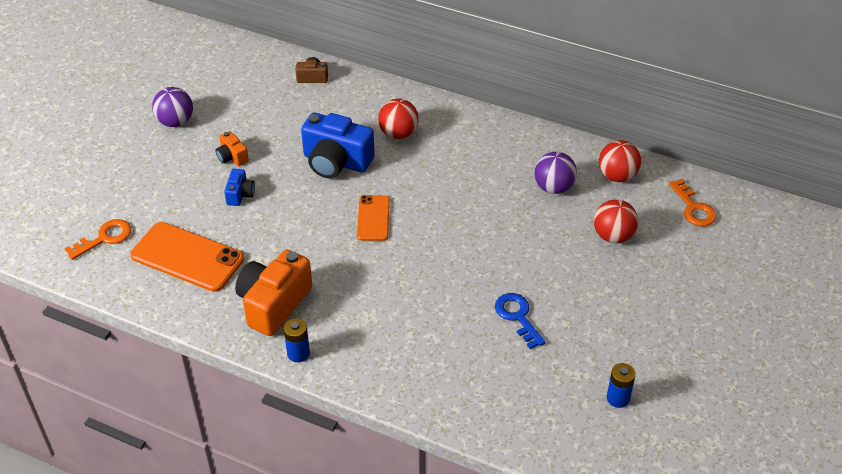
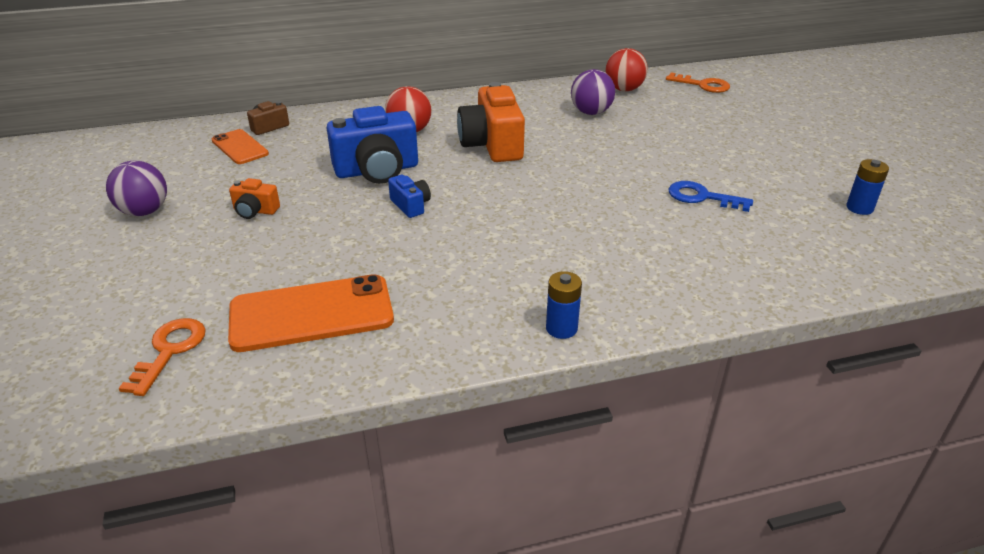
camera: 40 degrees left, 10 degrees down
(240, 194) = (305, 234): blue camera -> blue camera (411, 205)
(274, 304) = (472, 302): orange camera -> orange camera (492, 145)
(373, 218) = (473, 192): orange phone -> orange phone (240, 147)
(613, 236) = (680, 120): red ball -> none

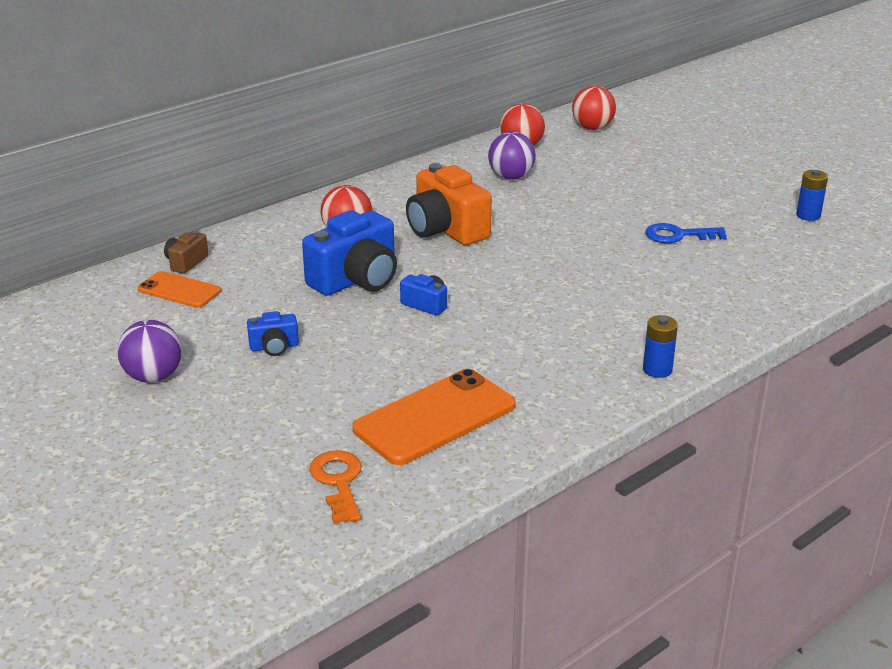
camera: 25 degrees left, 5 degrees down
(255, 211) = (274, 347): orange camera -> blue camera
(703, 85) = (592, 128): orange key -> red ball

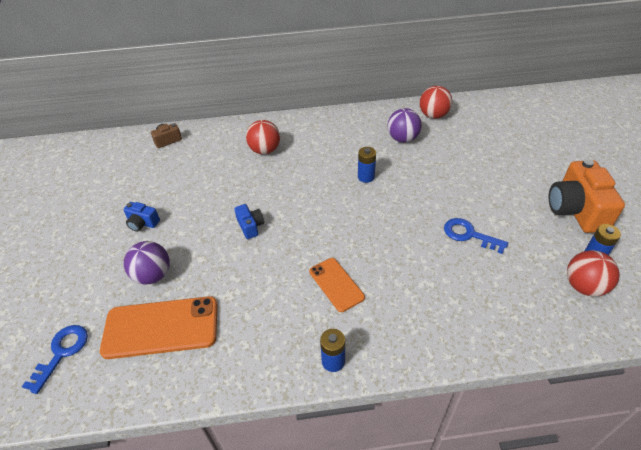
camera: 35 degrees right, 15 degrees up
(153, 377) = (70, 218): purple ball -> purple ball (153, 275)
(179, 290) = (144, 159): orange phone -> orange phone (336, 284)
(338, 482) = (62, 352): orange key -> blue key
(356, 280) = (234, 189): blue camera -> none
(446, 229) = (321, 168): orange camera -> orange camera (576, 210)
(510, 222) = (366, 177): none -> blue battery
(592, 128) = (496, 114): red ball -> red ball (584, 286)

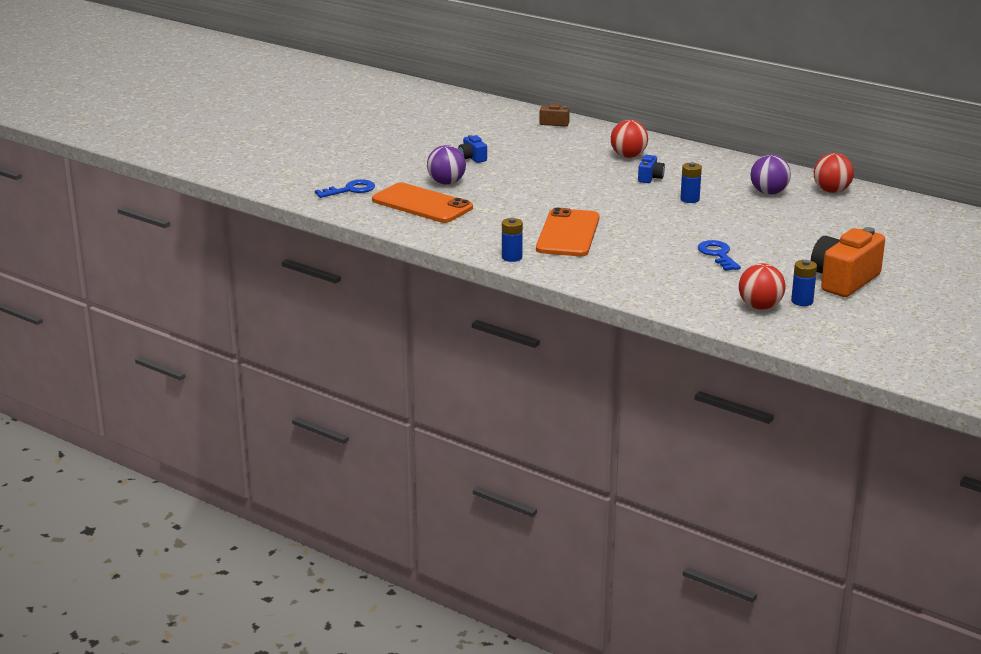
camera: 40 degrees right, 20 degrees down
(250, 226) = (549, 188): blue camera -> blue camera (650, 178)
(336, 284) = (568, 234): orange phone -> orange phone, size x1.71

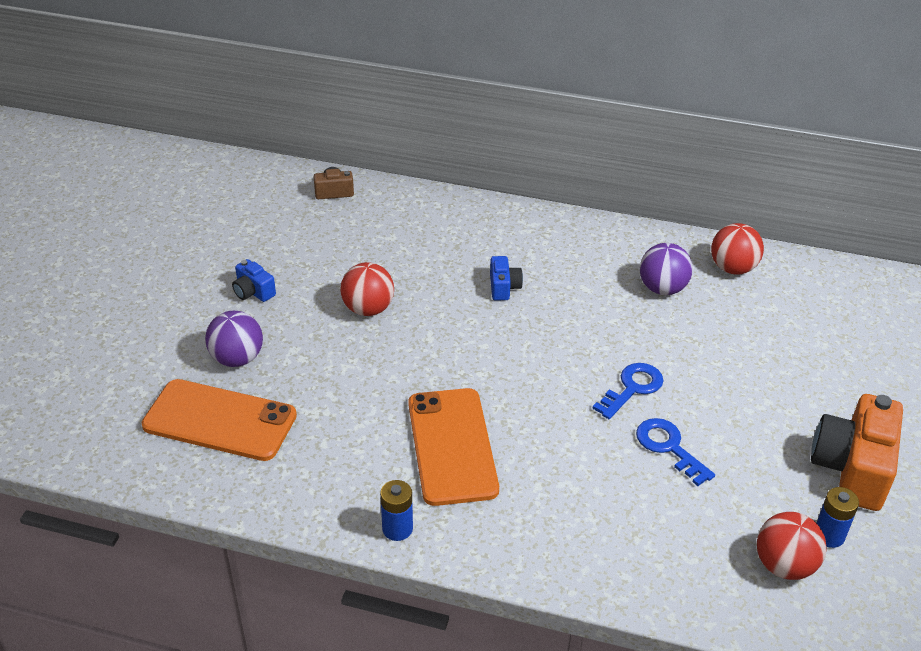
camera: 20 degrees left, 15 degrees up
(350, 190) = (102, 408): blue key -> blue key (632, 388)
(628, 156) = (456, 245): red ball -> red ball (368, 309)
(689, 199) = (574, 325): blue battery -> none

